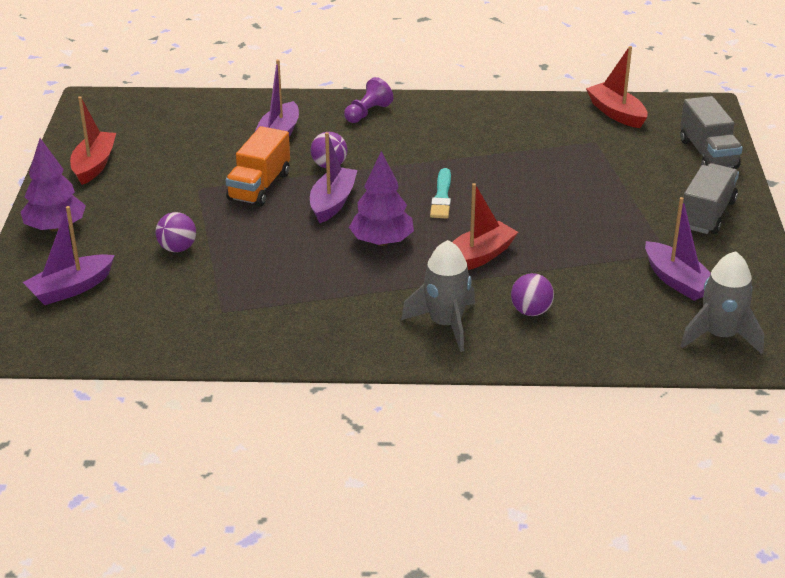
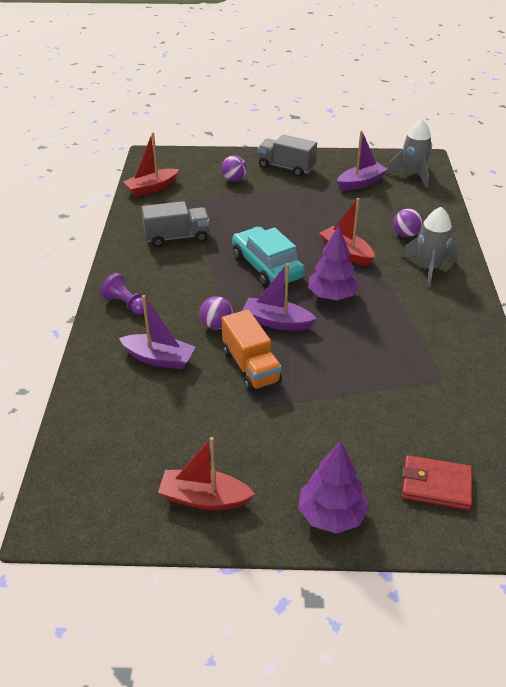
camera: 90 degrees left, 5 degrees up
(71, 289) = (436, 485): purple boat -> red wallet
(177, 248) = (357, 414): purple ball -> purple ball (234, 180)
(259, 186) = (251, 366): orange truck -> orange truck turned 45 degrees clockwise
(442, 197) = (267, 267): turquoise brush -> turquoise car
(708, 154) = (212, 161): grey truck -> grey truck (177, 237)

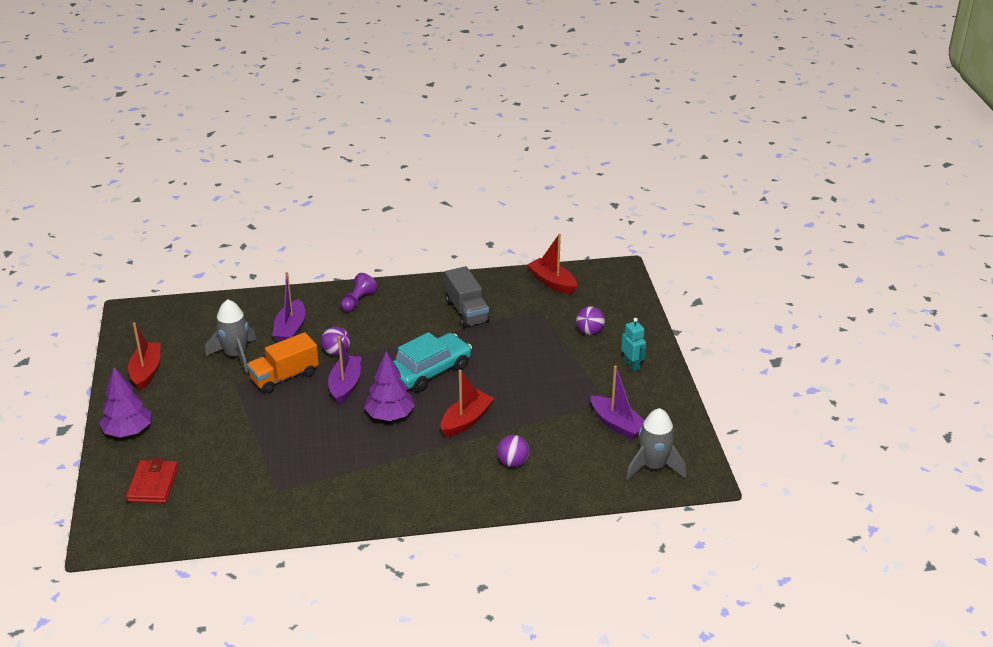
camera: 80 degrees right, 5 degrees down
(286, 167) = (632, 365): grey truck -> turquoise robot
(429, 268) = (450, 481): grey rocket -> grey rocket (236, 355)

